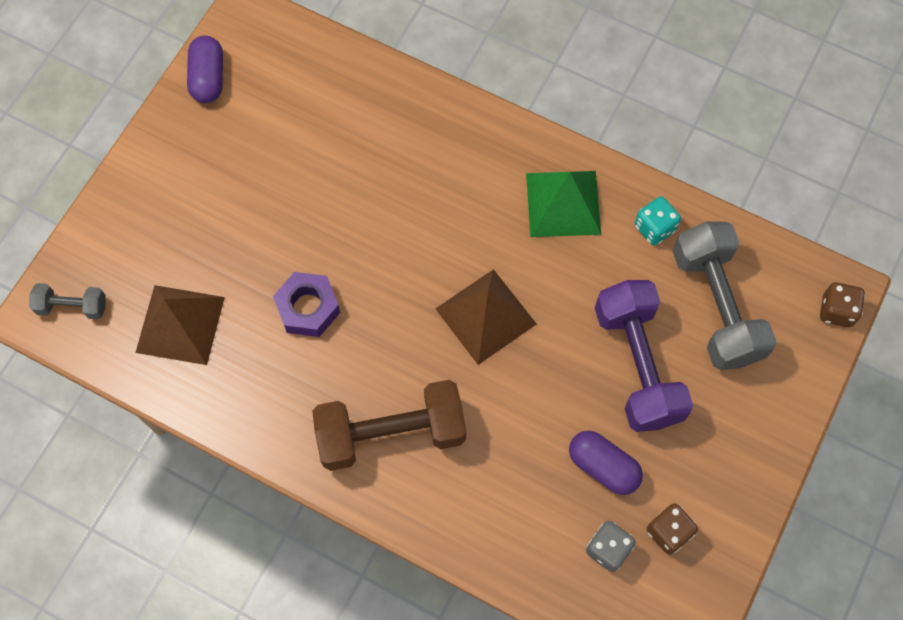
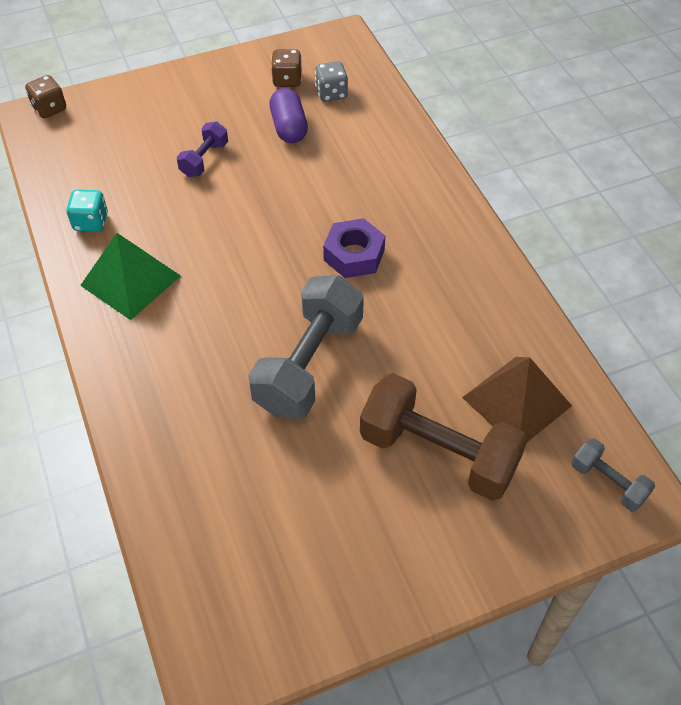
camera: 140 degrees left, 15 degrees down
(208, 78) = (313, 622): purple capsule -> none
(308, 308) = (399, 342): purple nut -> purple nut (354, 255)
(391, 433) = (409, 226): brown dumbbell -> brown dumbbell (438, 453)
(485, 316) = (270, 249): brown pyramid -> none
(637, 365) = (204, 159): purple dumbbell -> purple dumbbell, size x0.49
(716, 306) = (115, 156): grey dumbbell -> grey dumbbell (309, 364)

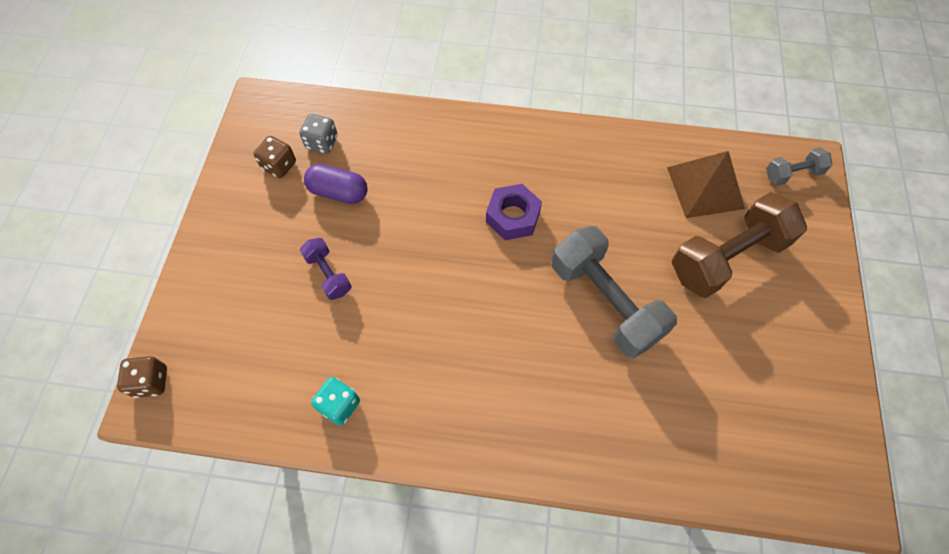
camera: 60 degrees left, 10 degrees up
(131, 280) = (435, 399): green pyramid -> none

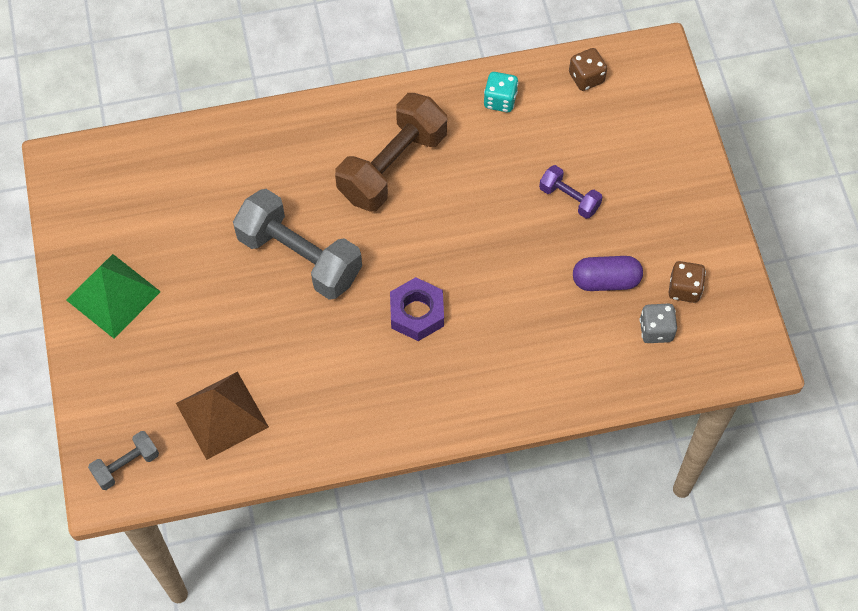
camera: 160 degrees right, 0 degrees up
(151, 381) = (665, 68): brown dice -> brown dice (586, 78)
(727, 257) = (188, 340): brown dumbbell -> brown dumbbell (392, 166)
(797, 323) = (113, 295): none -> green pyramid

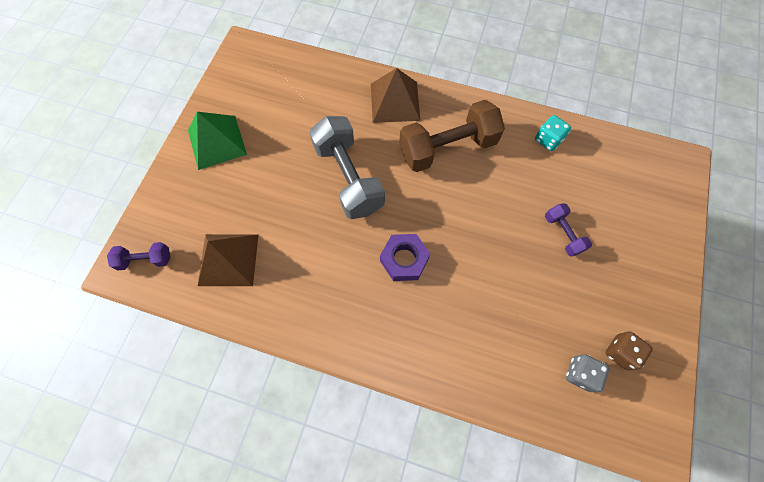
camera: 30 degrees right, 5 degrees up
(126, 465) = (145, 260): grey dumbbell -> purple dumbbell
(298, 140) = (395, 101): none -> brown pyramid
(586, 78) = (620, 154): brown dice -> none
(606, 280) = (559, 311): purple capsule -> none

